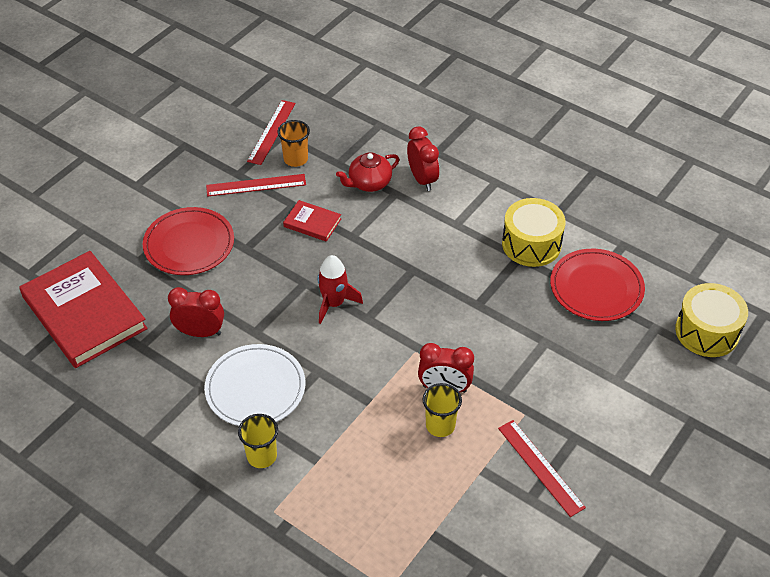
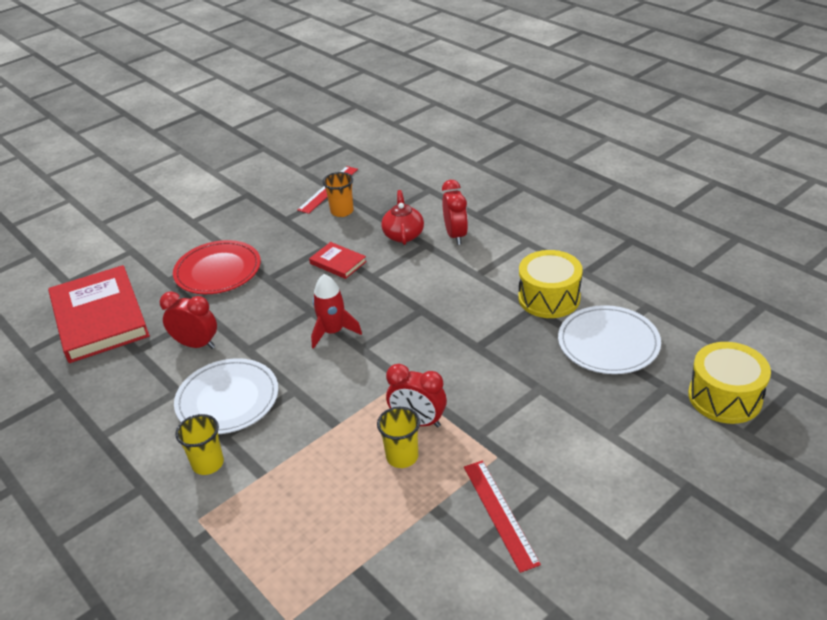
camera: 15 degrees right, 10 degrees down
(256, 185) = (298, 229): red ruler -> none
(369, 183) = (403, 235): red teapot -> red teapot turned 105 degrees clockwise
(596, 288) = (608, 343): red plate -> white plate

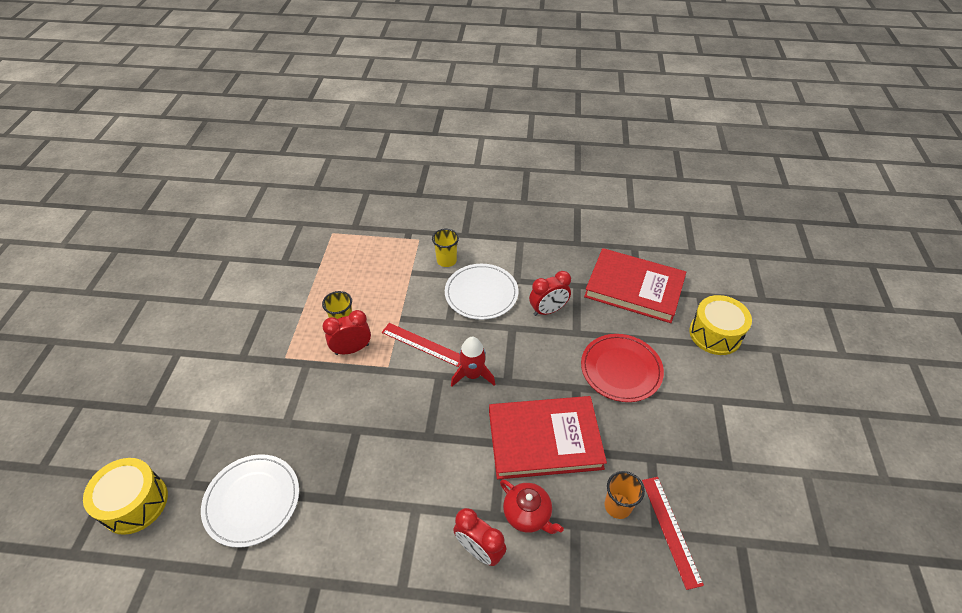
camera: 135 degrees right, 10 degrees up
(338, 262) = (544, 439): red book -> red book, size x2.21
(500, 513) = (262, 328): red ruler -> red ruler (422, 344)
(549, 298) = (331, 522): yellow drum -> yellow drum (715, 334)

